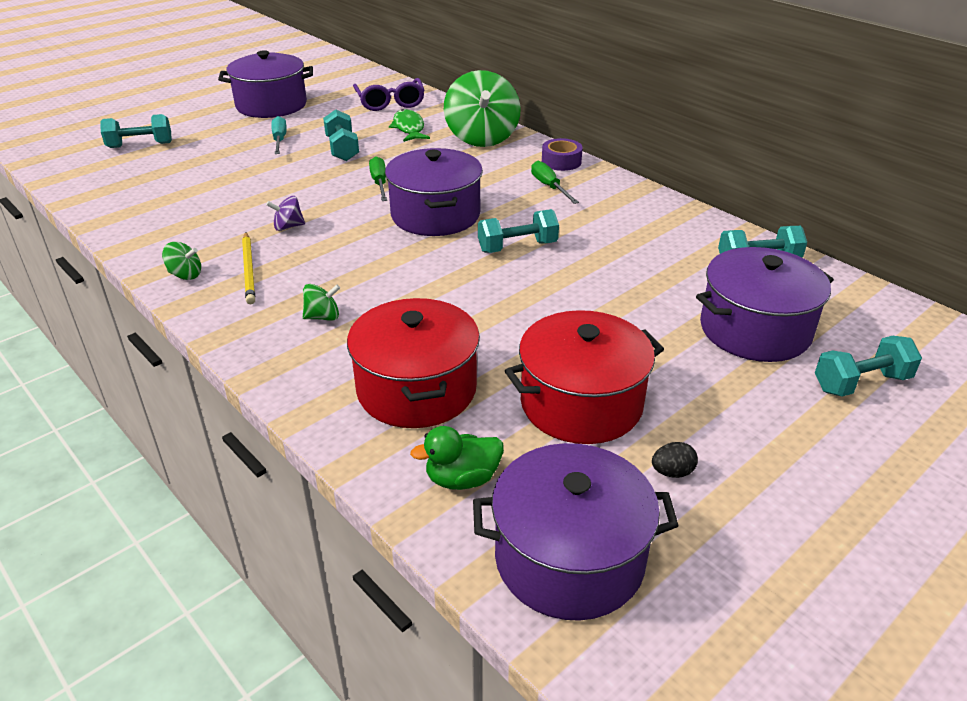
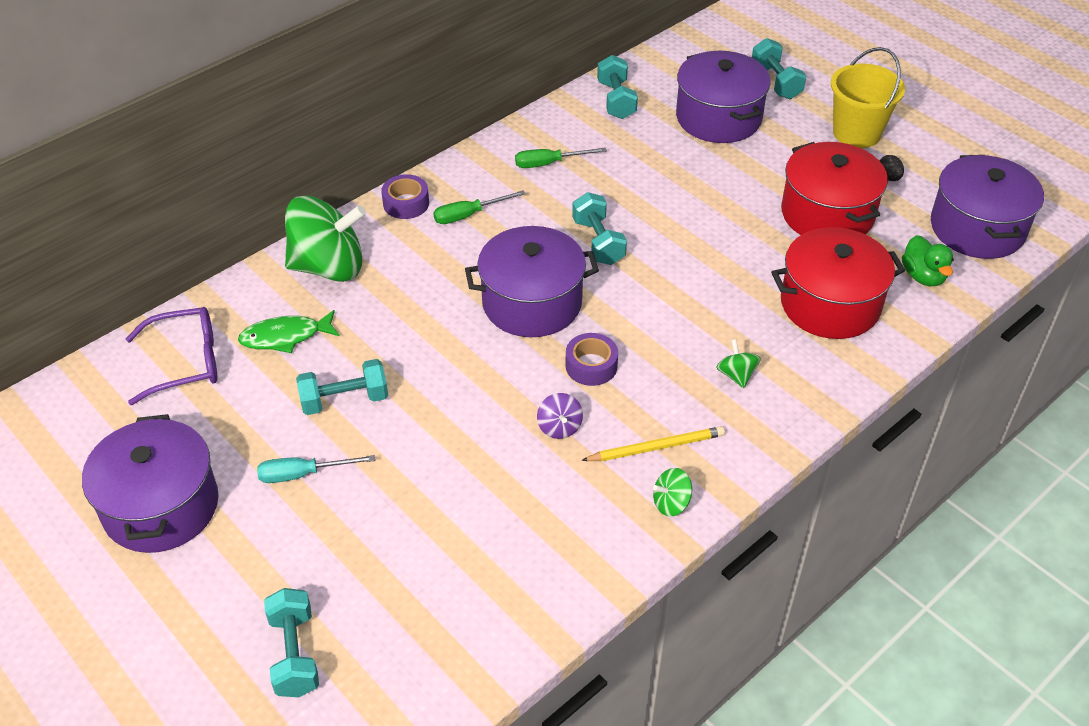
camera: 90 degrees left, 10 degrees up
(185, 275) = (671, 503): green spinning top -> green spinning top turned 120 degrees counterclockwise
(353, 241) = (591, 366): none -> purple tape
(379, 183) = (450, 355): green screwdriver -> green screwdriver (549, 163)
(770, 451) = (856, 133): none -> yellow bucket

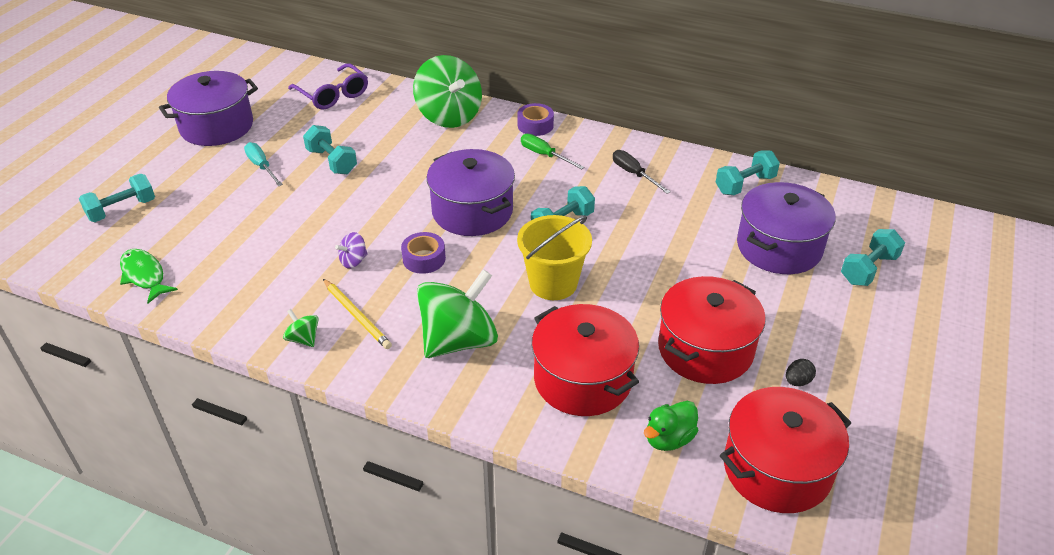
camera: 65 degrees right, 5 degrees down
(285, 337) = (375, 121): green fish -> green fish (144, 276)
(549, 163) = (634, 174): green screwdriver -> black screwdriver
(736, 375) = (459, 340): green spinning top -> green spinning top, size x2.35
(856, 133) = (845, 342): yellow bucket -> yellow bucket (553, 283)
(977, 228) = (777, 469): purple pot -> red pot

